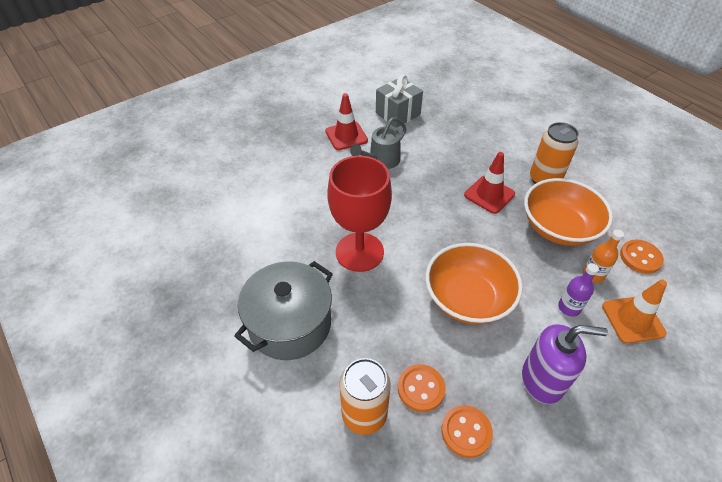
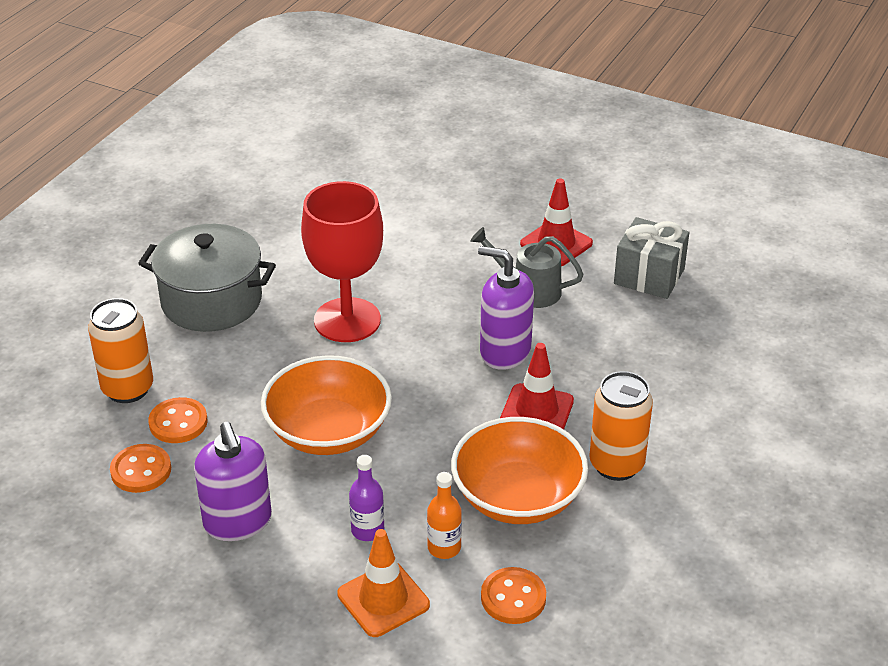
camera: 65 degrees right, 10 degrees down
(431, 189) = (505, 351): none -> purple soap dispenser

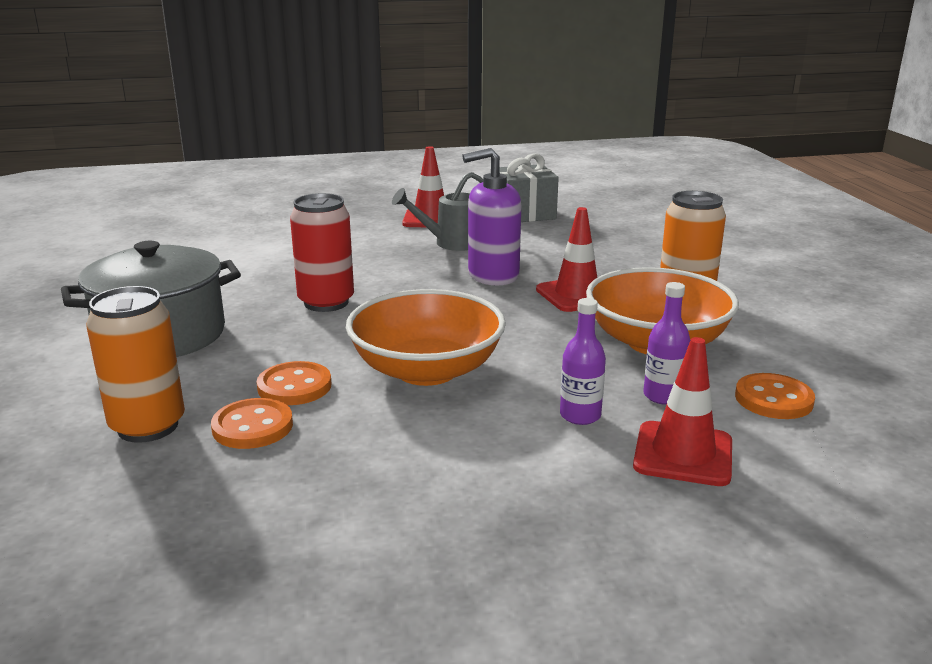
camera: 40 degrees left, 15 degrees down
(141, 470) = (263, 481): orange button -> orange button (294, 386)
(238, 522) = (445, 469): purple soap dispenser -> none
(347, 320) = (326, 302): red goblet -> red can
(383, 599) = (683, 454): orange traffic cone -> red traffic cone
(444, 547) = (663, 396): orange bottle -> purple bottle

